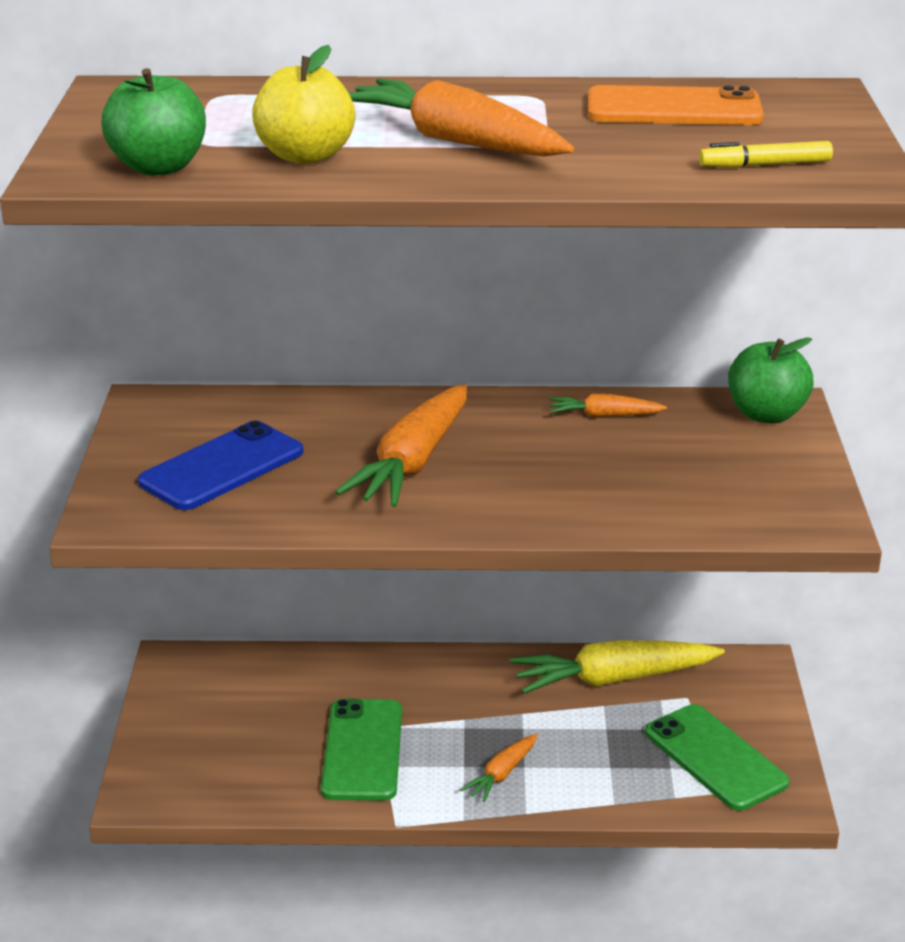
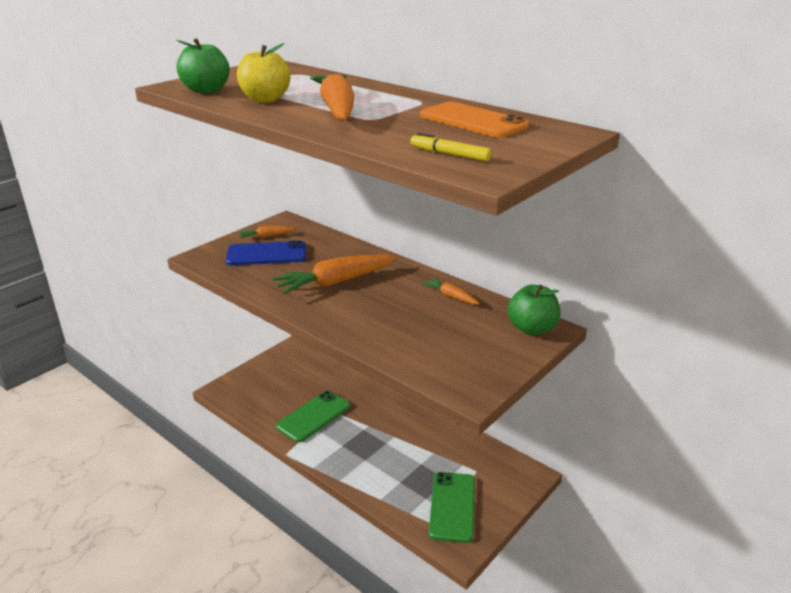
camera: 40 degrees right, 0 degrees up
(502, 774) = (352, 458): orange carrot -> orange carrot (267, 236)
(613, 679) = (453, 443): yellow carrot -> none

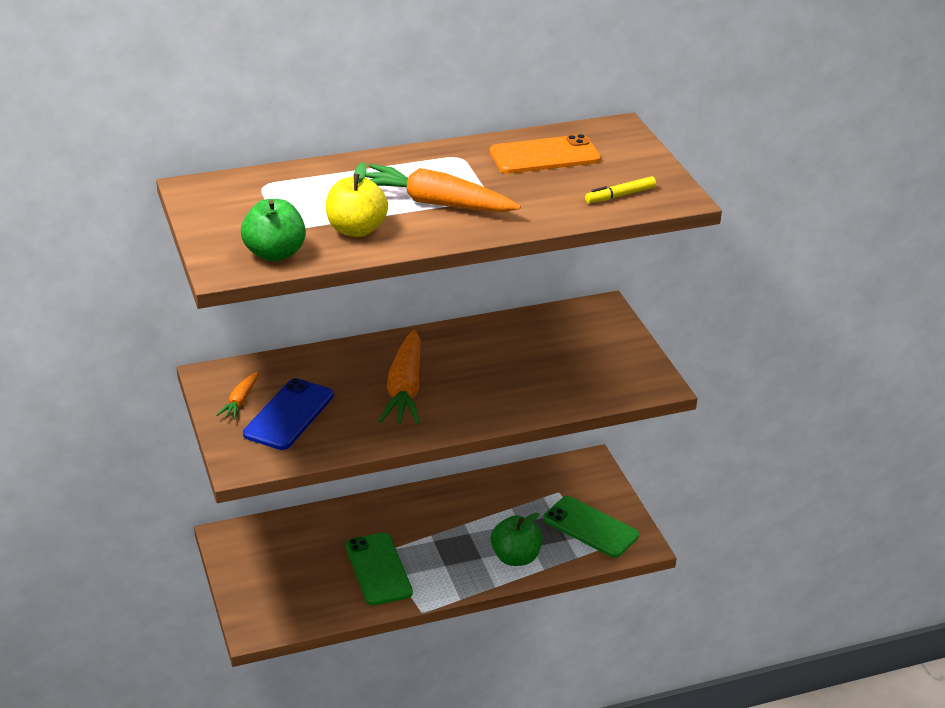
camera: 60 degrees left, 5 degrees up
(450, 296) = (502, 334): orange carrot -> none
(532, 329) = (596, 316): green apple -> green apple (515, 557)

